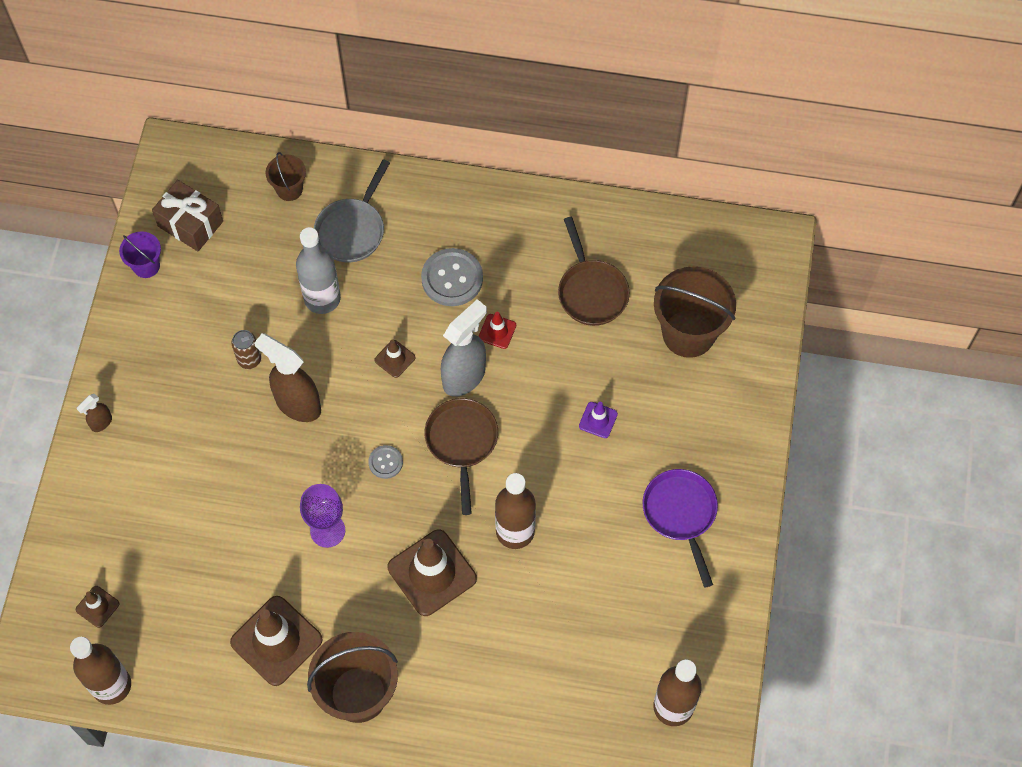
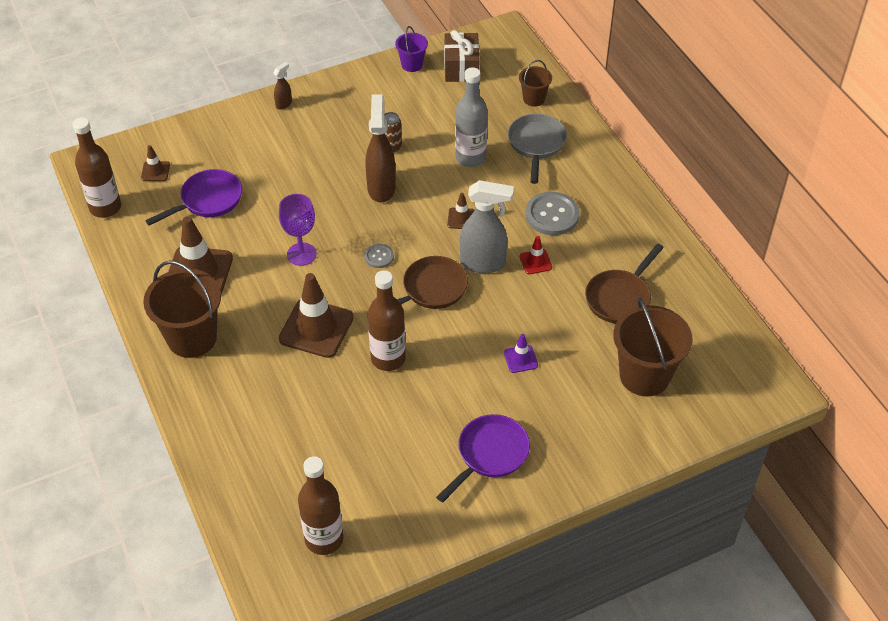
camera: 55 degrees right, 15 degrees down
(101, 423) = (284, 104): brown spray bottle -> brown spray bottle turned 120 degrees clockwise
(183, 578) = (208, 200): none -> purple pan
(352, 229) = (536, 144): grey pan -> grey pan turned 105 degrees clockwise

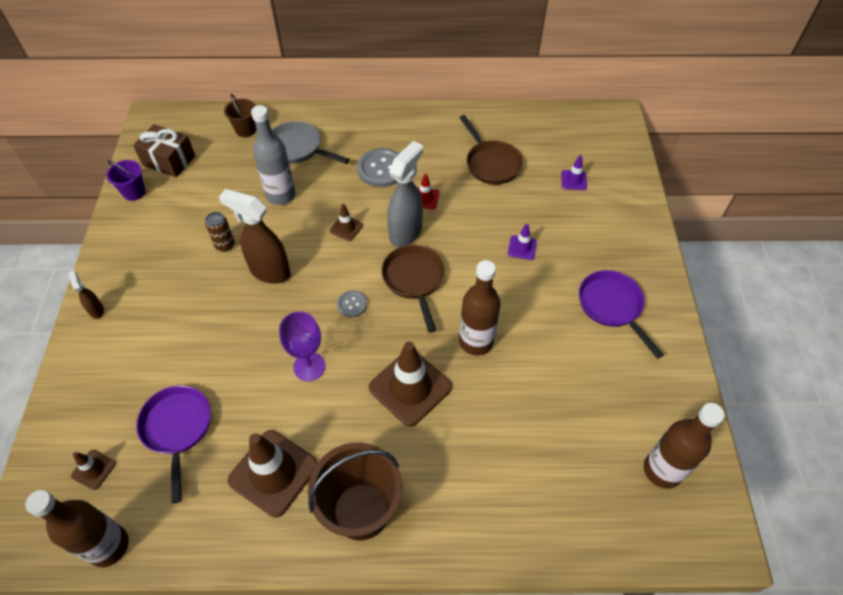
camera: 65 degrees left, 5 degrees up
(644, 375) = (573, 180): brown bucket -> purple traffic cone

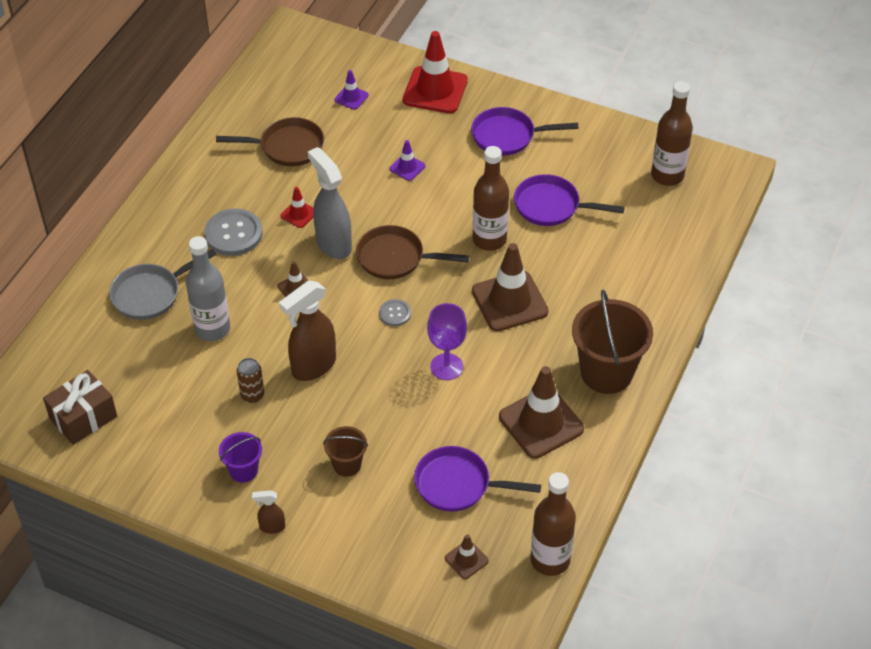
camera: 65 degrees left, 5 degrees down
(134, 192) = (113, 461): purple bucket -> purple bucket (243, 470)
(245, 130) = (84, 333): brown bucket -> brown bucket (347, 464)
(549, 377) = (551, 206): none -> purple pan
(626, 231) = (435, 90): none -> red traffic cone

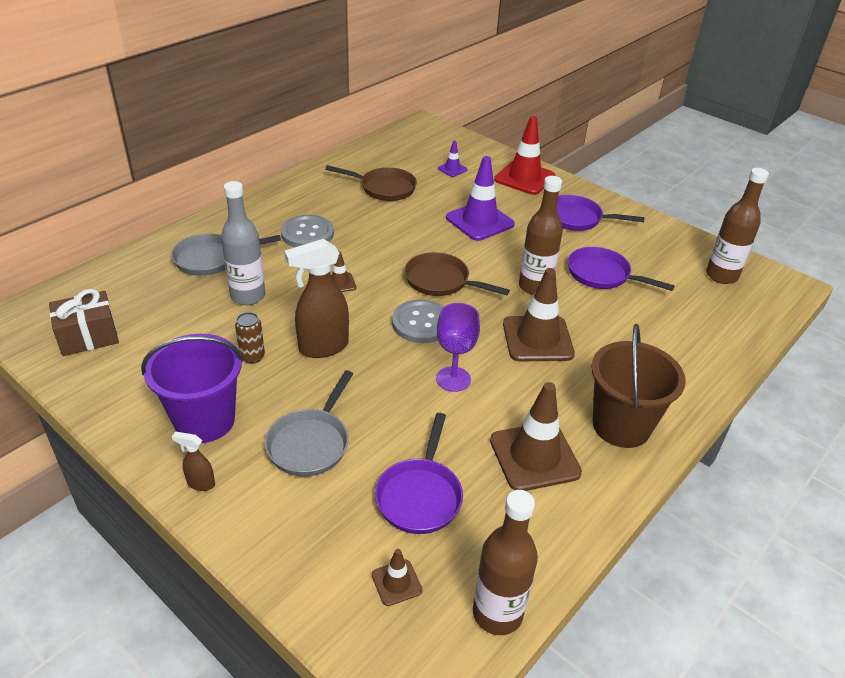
camera: 15 degrees right, 10 degrees down
(243, 470) = (205, 420): purple bucket -> purple bucket, size x1.93
(299, 214) = (370, 232): red traffic cone -> none
(333, 244) = (390, 259): grey spray bottle -> none
(347, 464) = (311, 443): brown bucket -> grey pan
(395, 313) = (421, 323): grey button -> grey button, size x1.87
(407, 167) = (479, 221): purple traffic cone -> purple traffic cone, size x2.10
(458, 484) = (420, 495): purple pan -> purple pan turned 105 degrees counterclockwise

